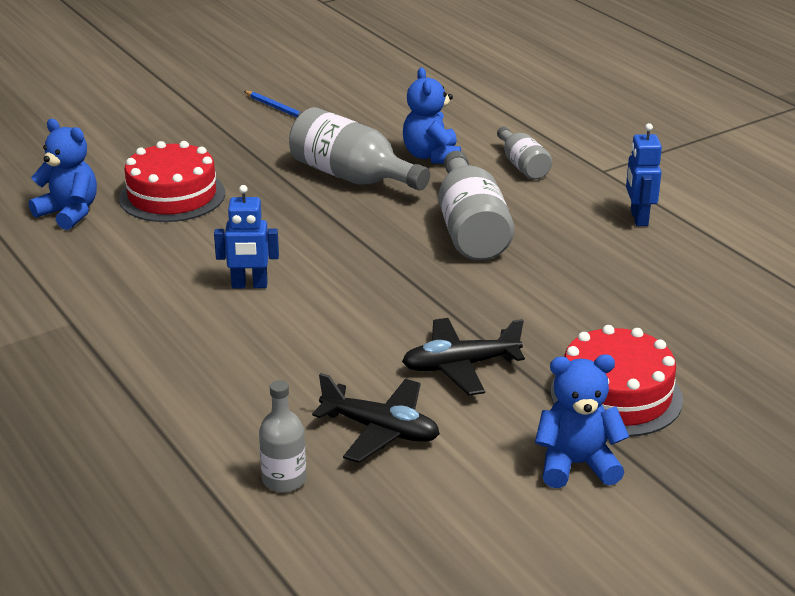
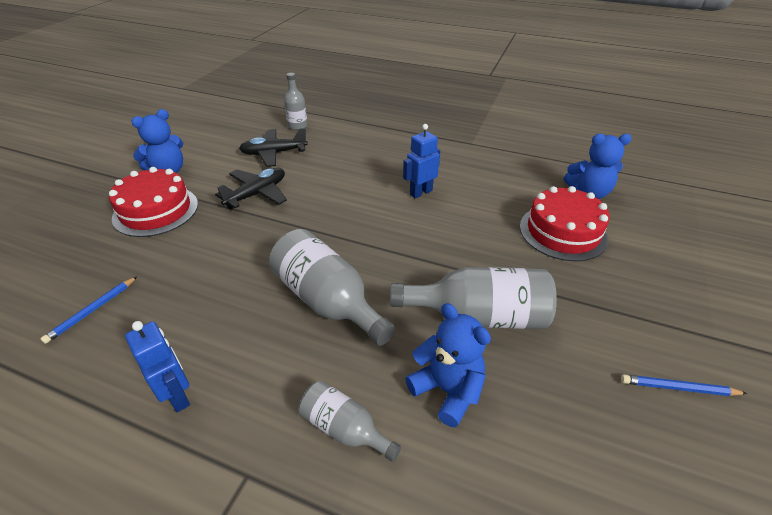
camera: 145 degrees right, 10 degrees up
(711, 302) = (92, 311): none -> blue pencil

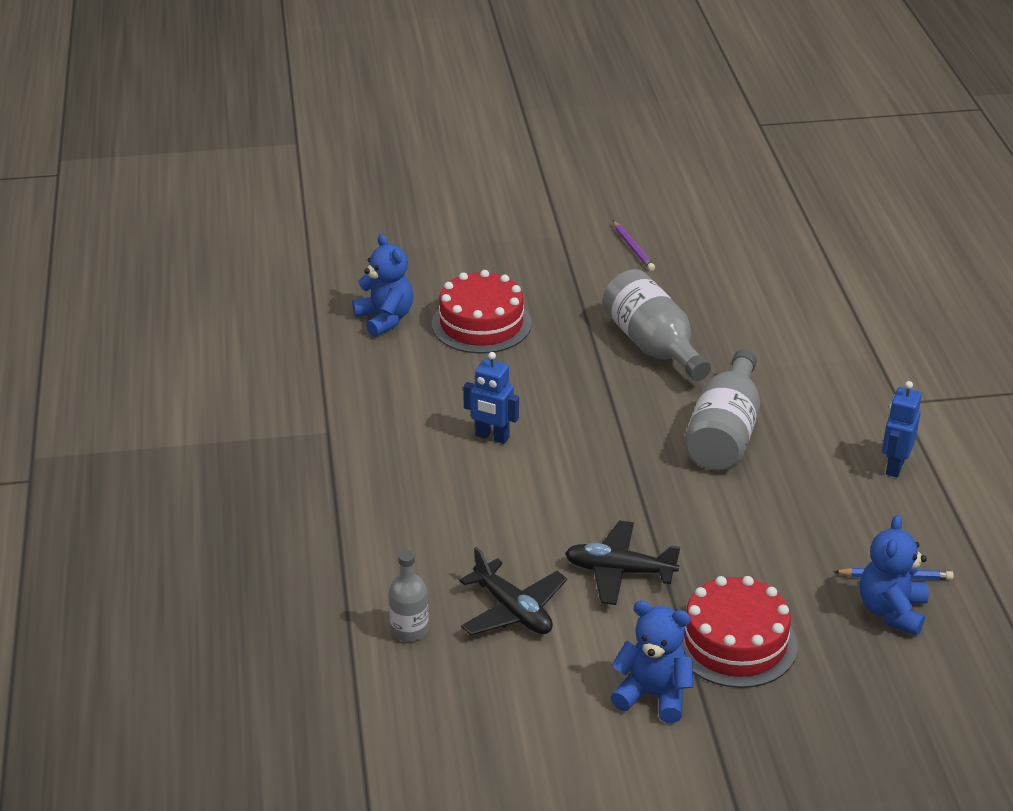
camera: 120 degrees left, 5 degrees down
(344, 428) = (824, 376): grey bottle -> none
(447, 390) = (743, 341): blue teddy bear -> blue teddy bear (892, 611)
(678, 387) = (633, 248): blue pencil -> purple pencil

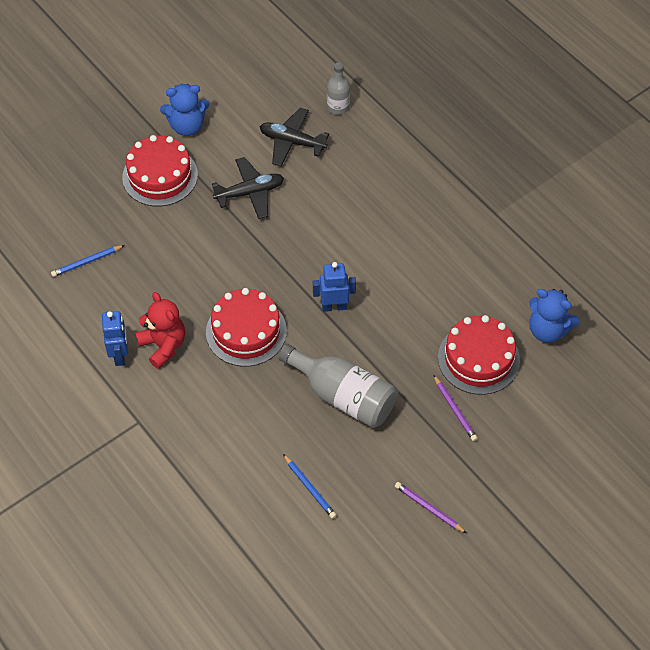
camera: 150 degrees right, 20 degrees up
(492, 437) = (393, 257): blue robot -> blue robot (334, 306)
(544, 298) = (454, 410): none -> purple pencil
(724, 434) = (246, 331): grey bottle -> red cake
(741, 296) = (309, 488): none -> blue pencil
(835, 456) = (163, 345): none -> red teddy bear
(892, 611) = (80, 236): blue teddy bear -> none

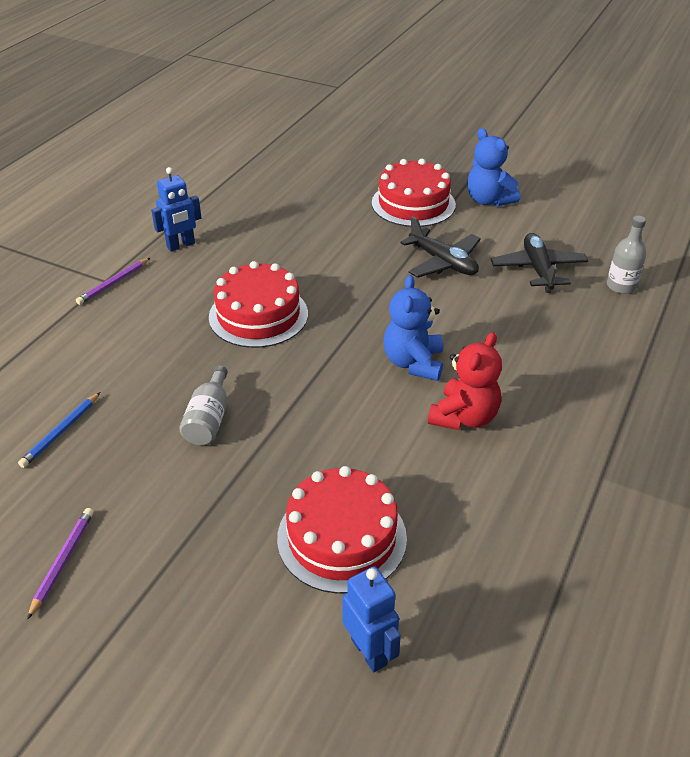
camera: 65 degrees right, 15 degrees down
(86, 262) = (278, 196): blue pencil -> none
(163, 345) = (207, 267): red teddy bear -> red teddy bear (464, 417)
(334, 306) = (336, 370): blue robot -> blue robot (369, 651)
(343, 396) = (209, 419): grey bottle -> grey bottle, size x0.56
(454, 410) = (240, 538): purple pencil -> purple pencil (113, 283)
(548, 330) = (445, 608): blue teddy bear -> blue teddy bear (413, 363)

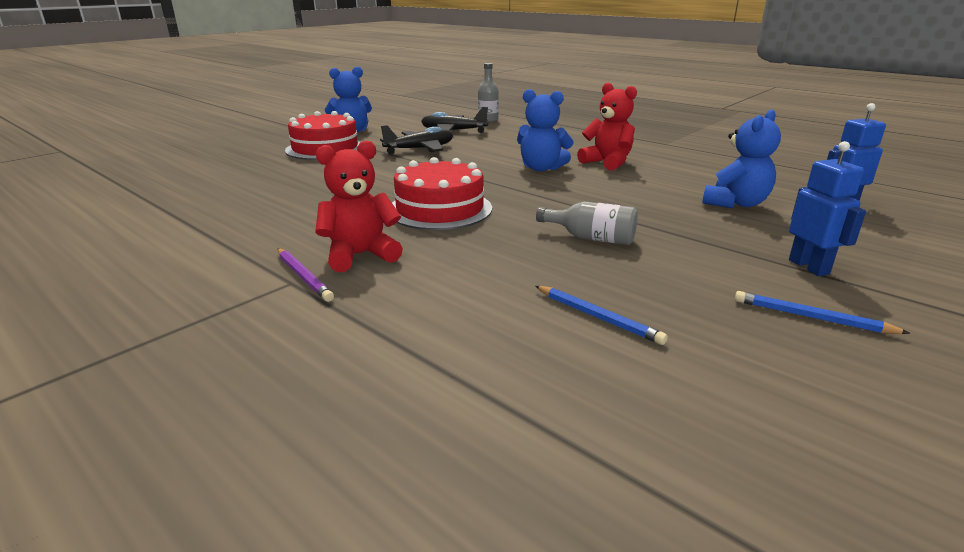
camera: 75 degrees left, 15 degrees down
(63, 561) = (811, 317): purple pencil -> blue pencil
(152, 297) = (360, 255): none -> red teddy bear
(181, 245) = (267, 235): blue robot -> blue robot (809, 267)
(341, 537) = (736, 203): red cake -> blue teddy bear

